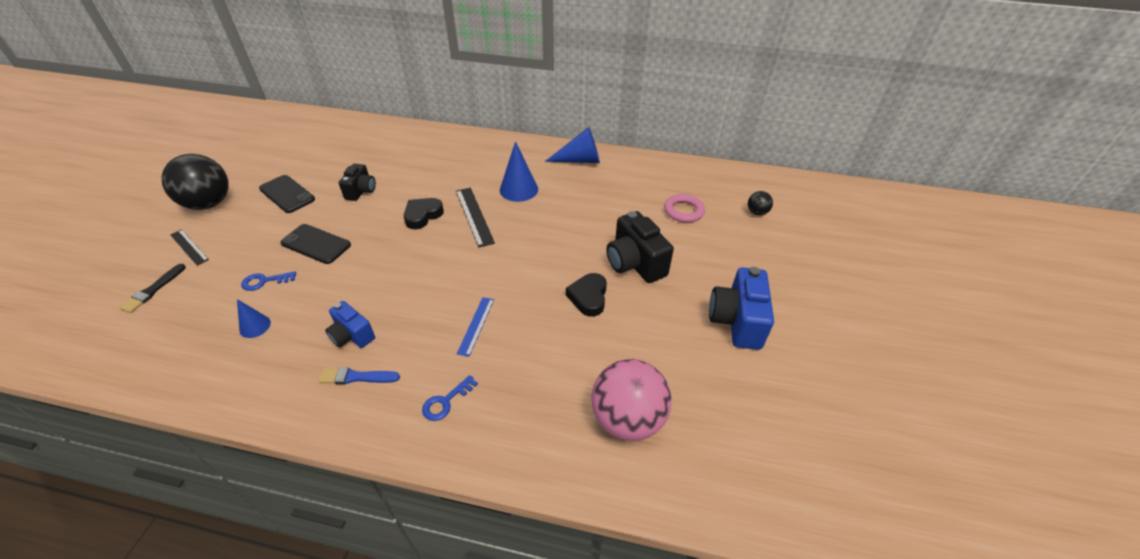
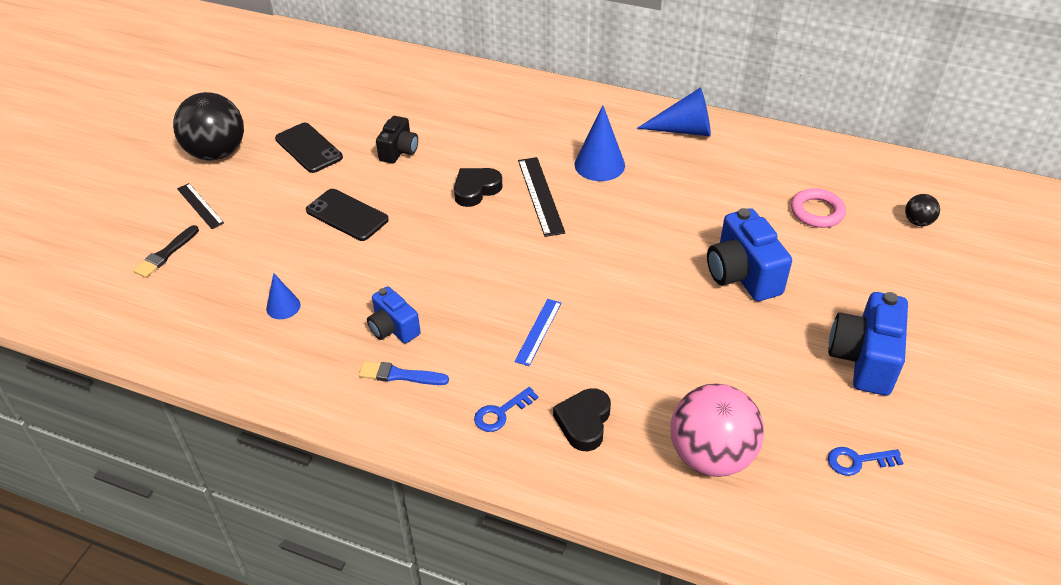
camera: 10 degrees right, 0 degrees up
(264, 281) = (290, 255): blue key -> blue key (857, 461)
(588, 297) = (678, 311): black heart -> black heart (584, 422)
(635, 263) = (742, 275): black camera -> blue camera

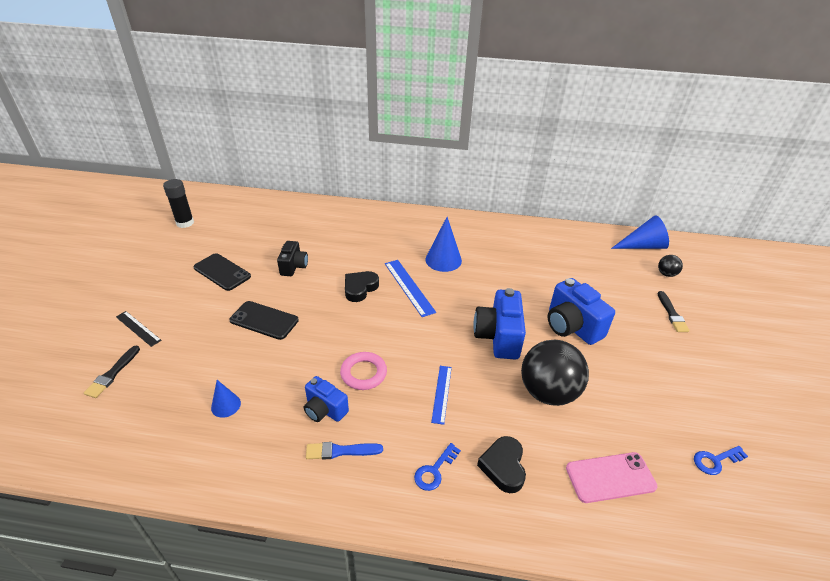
camera: 15 degrees left, 5 degrees down
(217, 153) = (146, 284): black ball -> black ball (548, 392)
(275, 77) = (185, 223): none -> black glue stick
(540, 196) = (408, 287): black ruler -> blue ruler
(684, 130) = (492, 230): blue cone -> blue cone (642, 246)
(711, 455) = (610, 477): pink ball -> pink phone
(817, 212) = (600, 275): pink ring -> pink ring (363, 373)
(863, 359) = (680, 377): blue camera -> blue camera (498, 337)
(896, 277) = (672, 314): none -> black brush

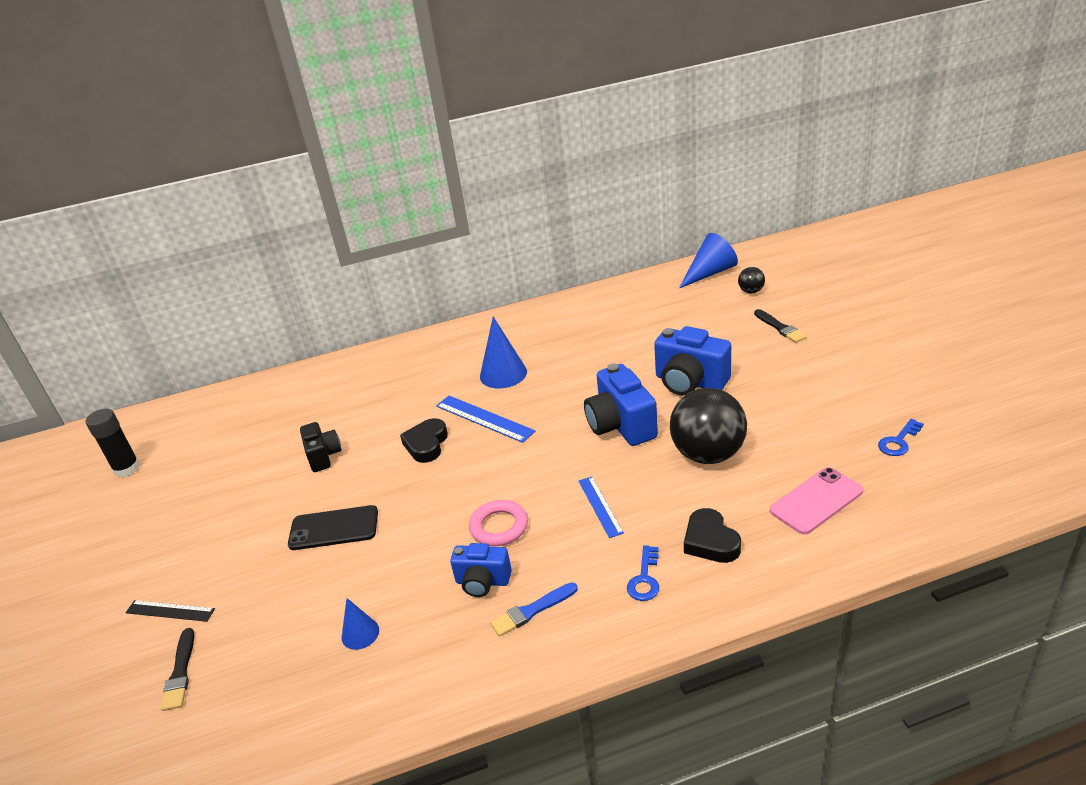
camera: 20 degrees left, 5 degrees down
(222, 272) = (232, 501): black phone -> none

